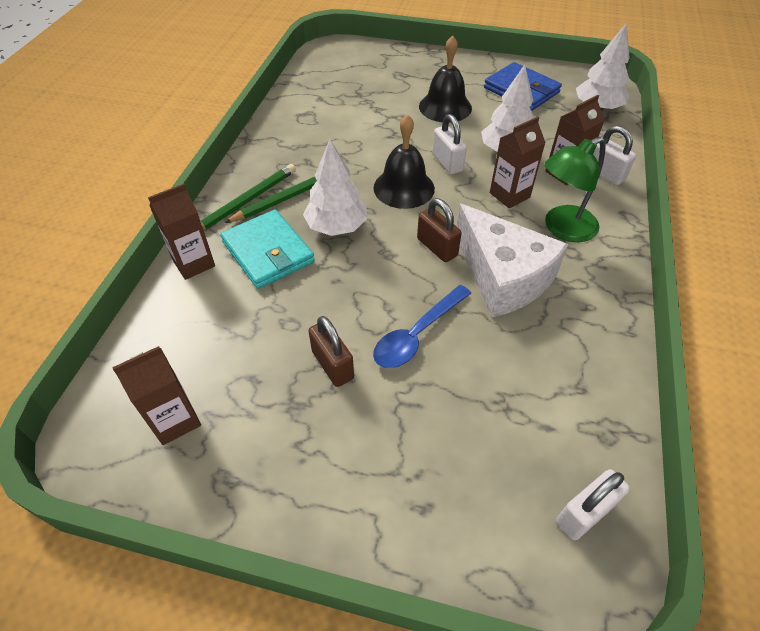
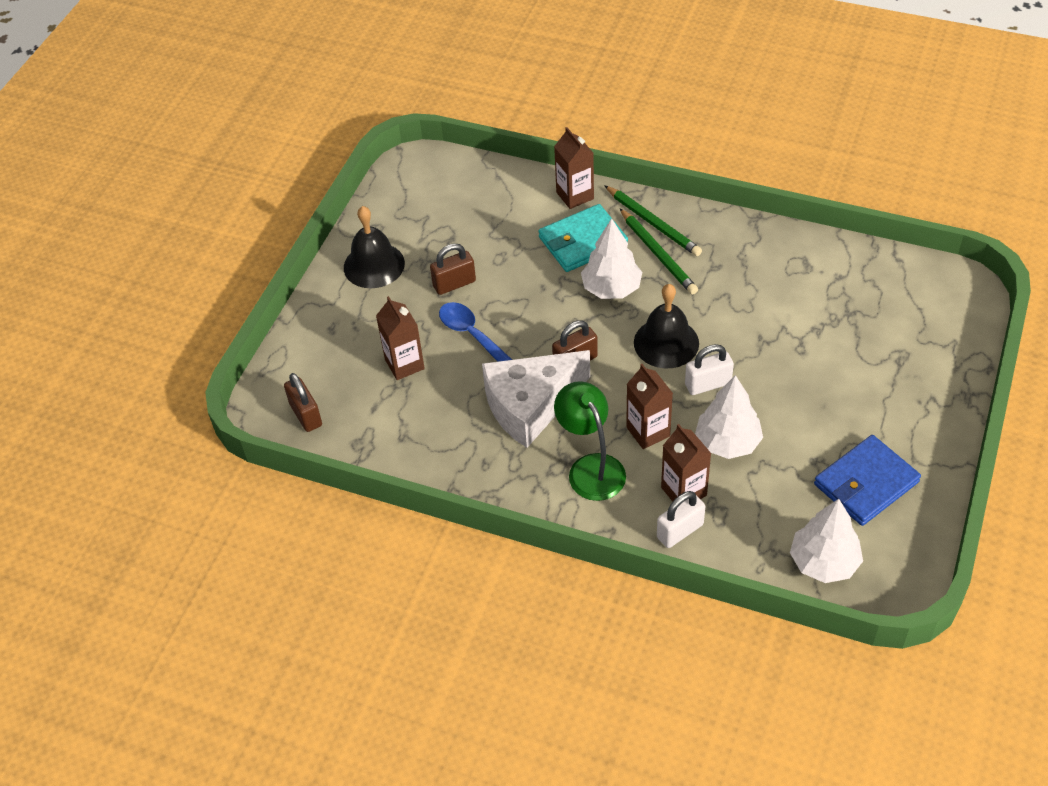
camera: 100 degrees right, 0 degrees up
(175, 420) = (424, 201): brown carton -> brown carton (404, 364)
(445, 107) = (822, 395): black bell -> black bell (374, 265)
(584, 513) = (306, 415): white padlock -> brown padlock

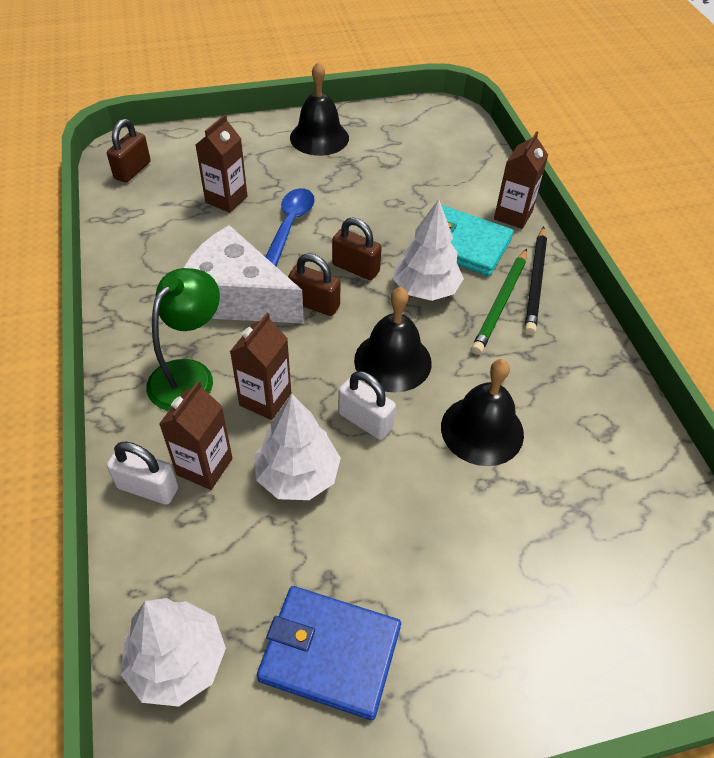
camera: 50 degrees right, 0 degrees up
(454, 284) = (339, 188): brown padlock -> brown padlock (355, 268)
(653, 223) = (535, 282): green pencil -> black pencil
(759, 326) = (482, 430): none -> black bell

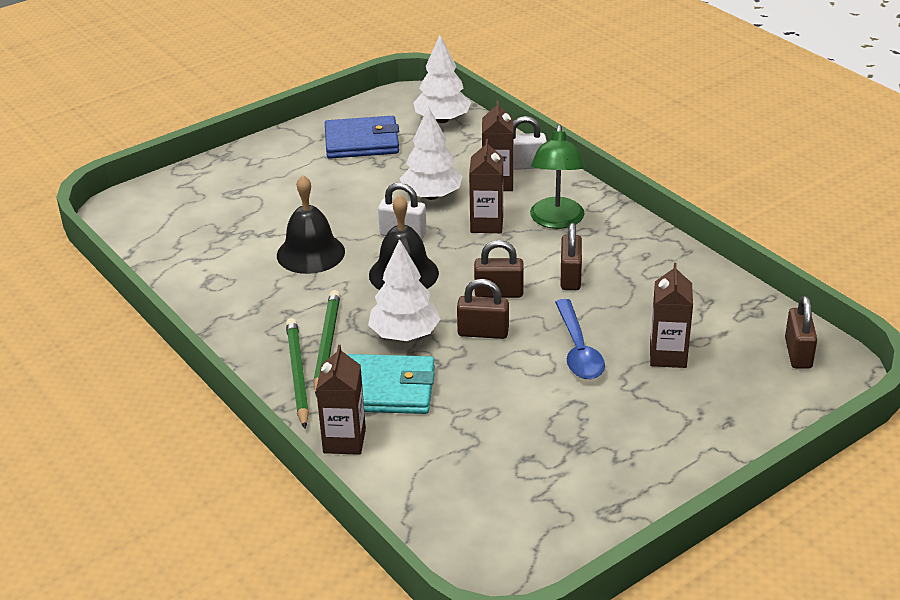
camera: 160 degrees right, 15 degrees down
(236, 297) = (570, 277): white cheese -> brown padlock
(319, 137) = (638, 468): black bell -> none
(535, 282) = (298, 375): black pencil -> green pencil

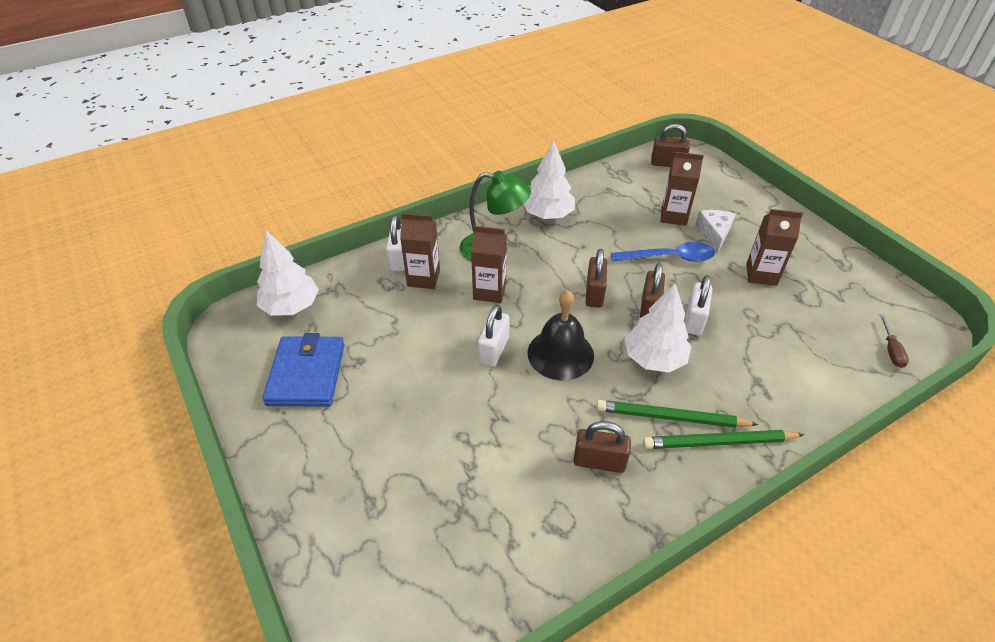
camera: 85 degrees left, 10 degrees up
(310, 253) = (516, 427): black bell -> none
(344, 441) = (806, 408): brown carton -> brown carton (761, 274)
(386, 389) = (731, 375): turquoise wallet -> none
(431, 196) = (432, 325): white tree -> white tree (548, 215)
(444, 529) = (891, 350): none -> brown screwdriver
(469, 366) = (694, 320): none -> white padlock
(570, 277) = (575, 251): brown padlock -> brown padlock (599, 461)
(640, 390) = (714, 234): none -> white cheese

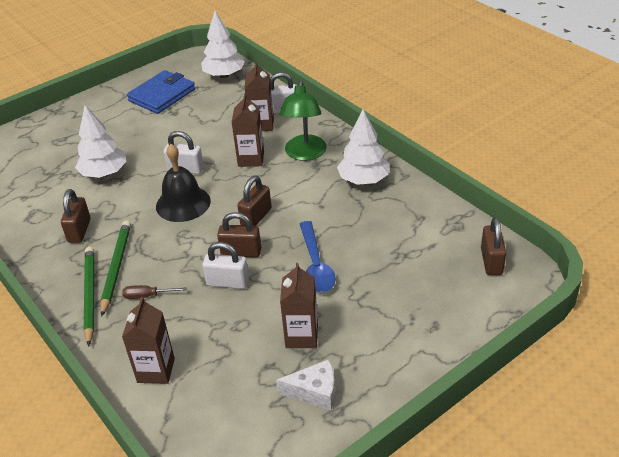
camera: 85 degrees right, 5 degrees down
(306, 374) = (162, 95): blue wallet -> blue wallet turned 45 degrees counterclockwise
(594, 293) = (256, 217): brown padlock -> brown padlock turned 60 degrees counterclockwise
(654, 358) = (179, 257): white tree -> white tree (104, 173)
(673, 216) = (387, 267): brown carton -> brown carton (156, 370)
(714, 234) = (364, 300): white cheese -> white cheese (314, 392)
(891, 350) = (195, 437): brown screwdriver -> brown screwdriver (147, 296)

